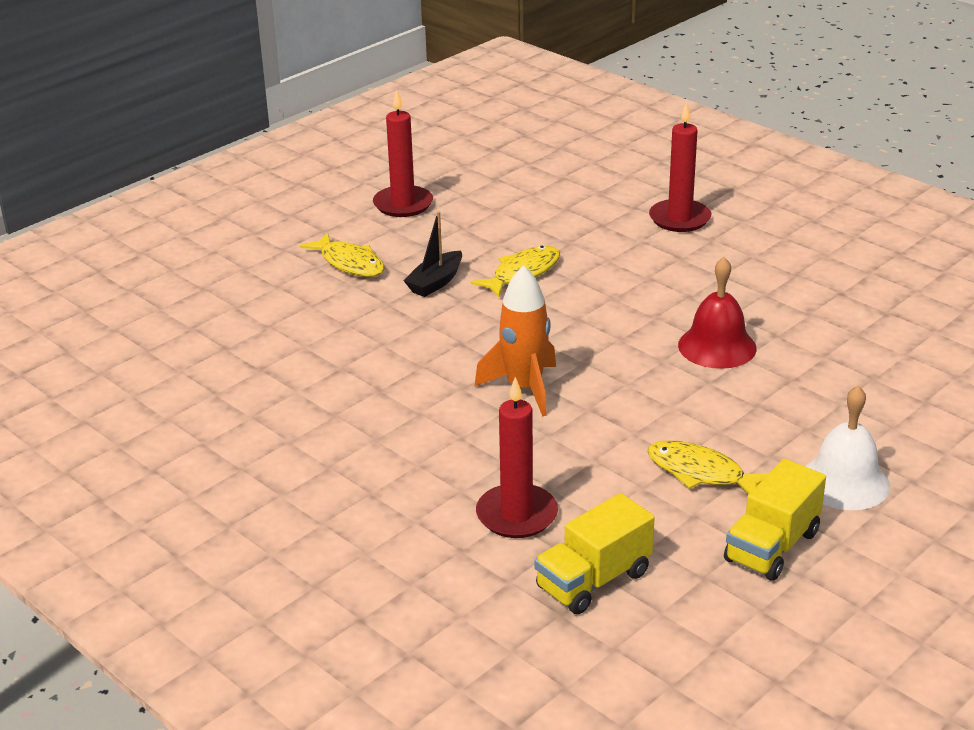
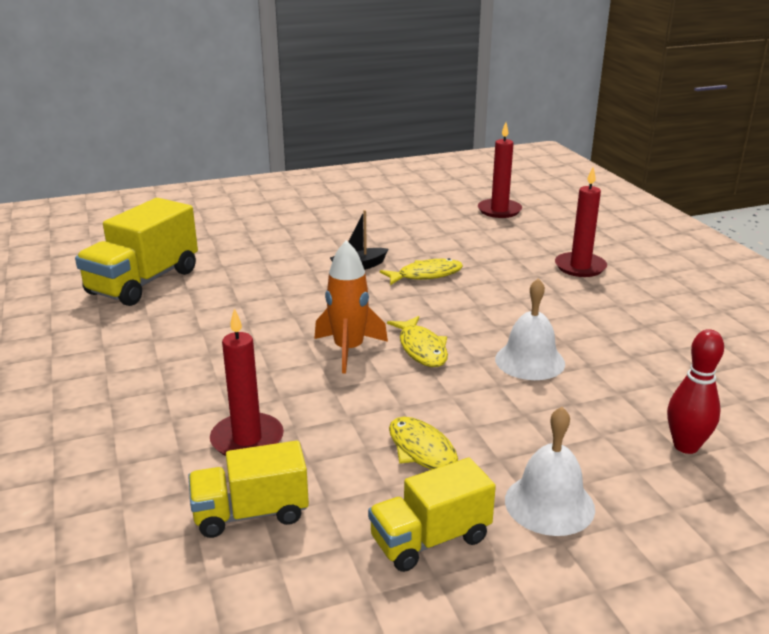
camera: 25 degrees right, 5 degrees down
(192, 374) = (144, 282): none -> yellow truck
(349, 263) = (314, 243): yellow fish -> yellow fish (421, 349)
(403, 204) = (387, 217): red candle -> red candle (499, 210)
(717, 346) = (530, 361): red bell -> white bell
(917, 391) = (686, 446): none -> red bowling pin

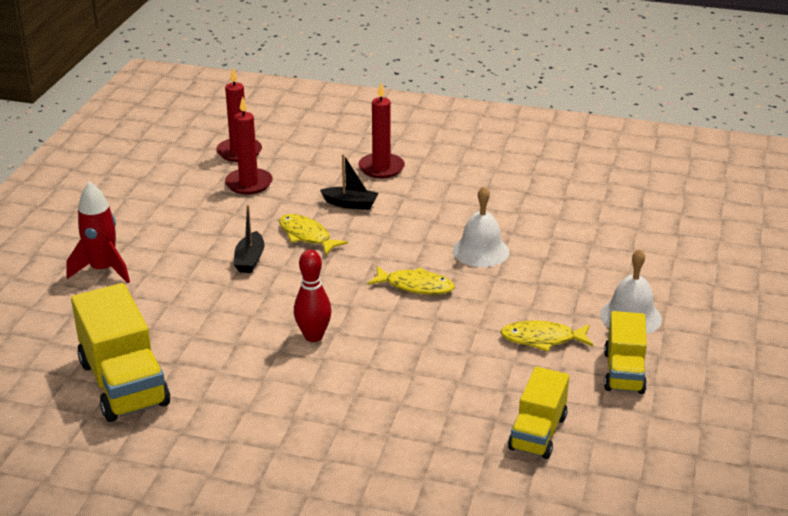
camera: 55 degrees left, 5 degrees up
(247, 439) = (451, 407): red candle -> red candle (249, 183)
(276, 226) = (103, 270): none -> red rocket
(348, 350) = (380, 318): orange rocket -> none
(426, 275) = (307, 236): yellow fish -> yellow fish turned 60 degrees counterclockwise
(502, 275) = (350, 204): none -> black boat
(686, 446) = (624, 245): red bowling pin -> red bowling pin (313, 336)

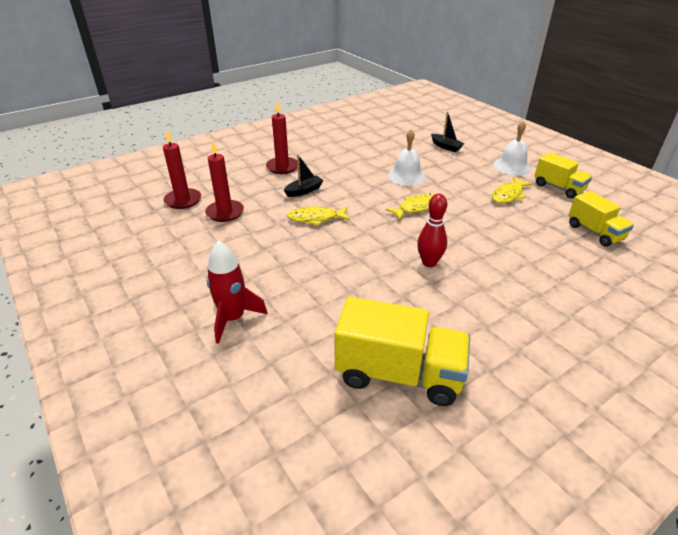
camera: 50 degrees left, 5 degrees up
(250, 260) = (313, 249): black boat -> black boat (446, 147)

